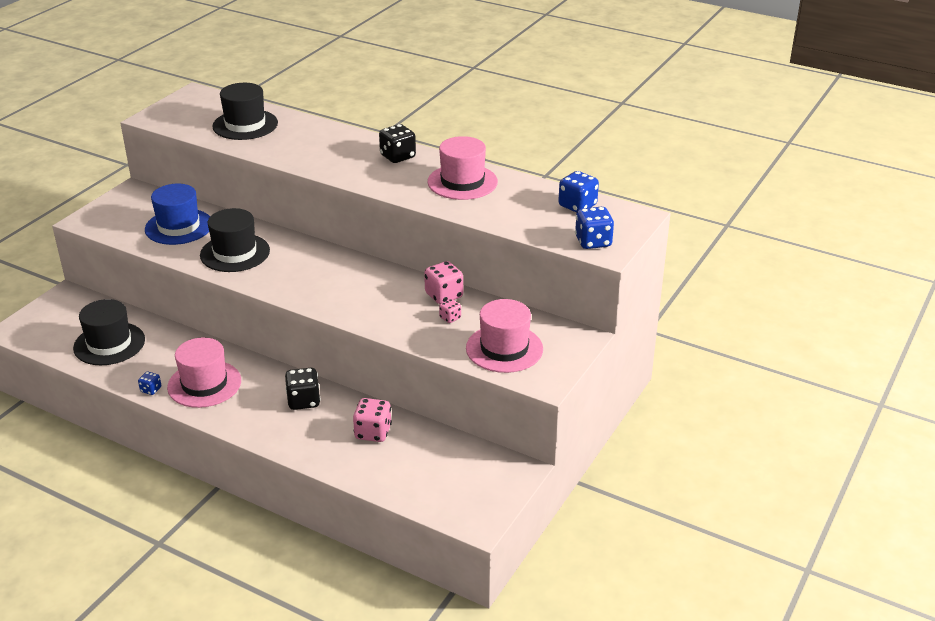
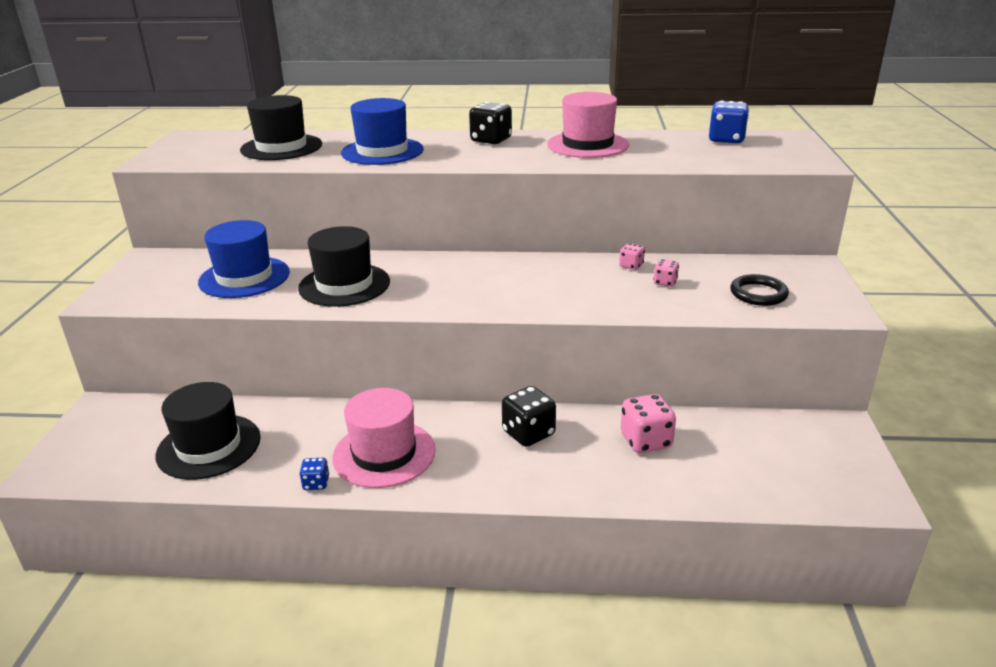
camera: 25 degrees left, 5 degrees down
(308, 149) = (382, 151): none -> blue hat
(444, 295) = (631, 266): pink dice -> pink dice, size x0.54
(504, 348) = (758, 294): pink hat -> black ring
(593, 242) = (788, 159): blue dice -> none

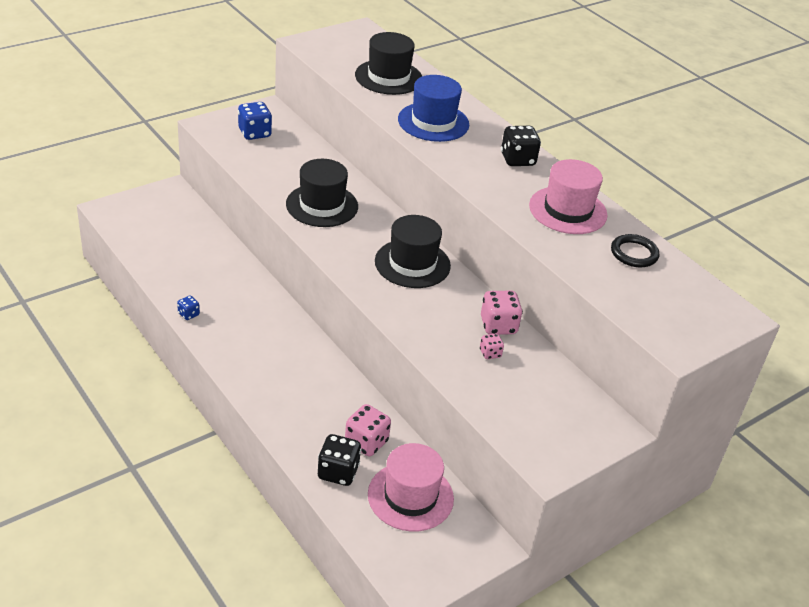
camera: 45 degrees right, 10 degrees up
(209, 446) = (180, 253): black hat -> black hat (412, 263)
(244, 277) = (287, 160): blue hat -> none
(384, 454) = (239, 327): pink hat -> pink hat (410, 496)
(528, 433) = (319, 381): black dice -> black dice (338, 472)
(631, 266) = (498, 325): pink dice -> pink dice, size x1.85
(726, 140) = (677, 280): blue dice -> blue dice (254, 133)
(758, 294) = (526, 410): black ring -> black ring (634, 253)

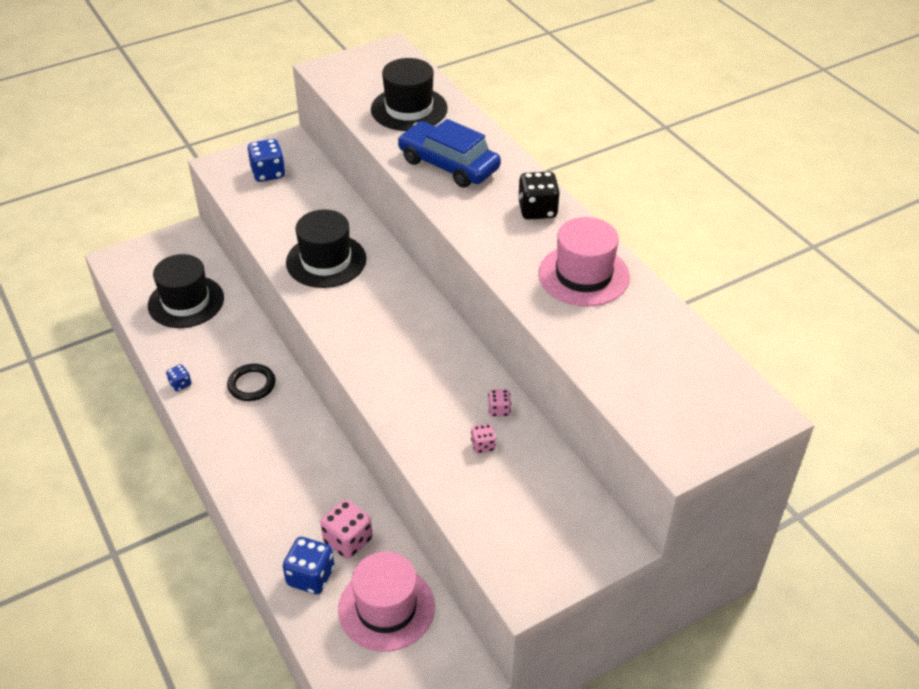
camera: 10 degrees right, 5 degrees up
(338, 472) = (310, 577): black dice -> blue dice
(412, 263) = (414, 332): black hat -> black hat (186, 302)
(433, 122) = (448, 164): blue hat -> blue car
(498, 325) = (499, 410): pink dice -> pink dice, size x0.54
(634, 253) = (652, 331): black ring -> black ring (251, 385)

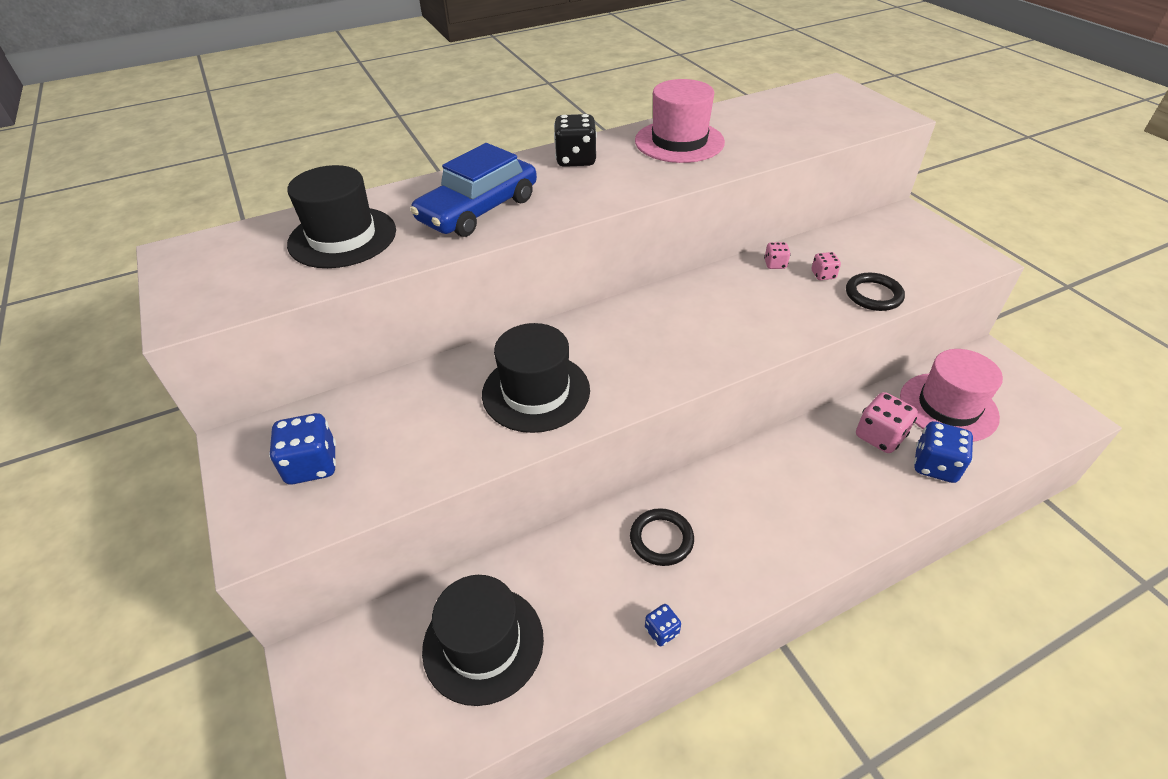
camera: 85 degrees left, 0 degrees up
(451, 480) = (873, 295): none -> black ring

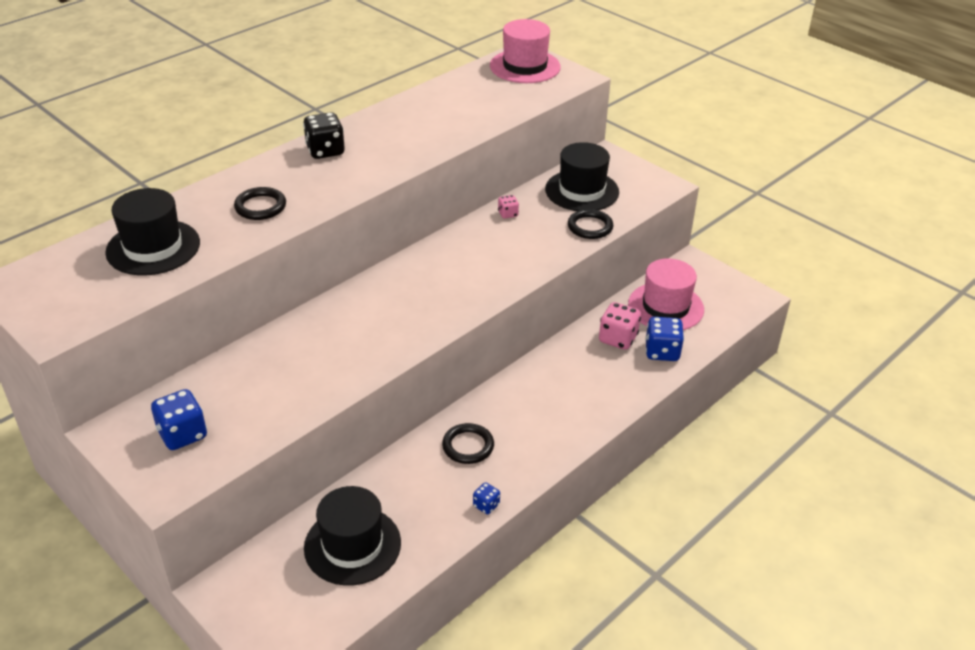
camera: 20 degrees left, 5 degrees down
(478, 210) = (260, 207): blue car -> black ring
(536, 392) = (345, 347): black hat -> black hat (582, 191)
(679, 141) = (408, 123): pink hat -> pink hat (525, 66)
(823, 275) = (548, 217): pink dice -> none

